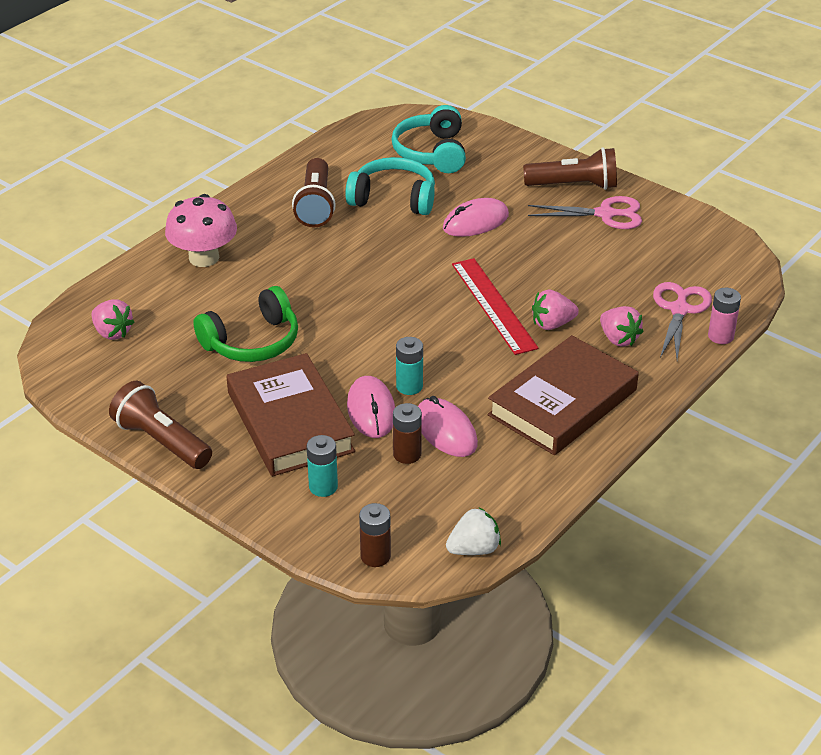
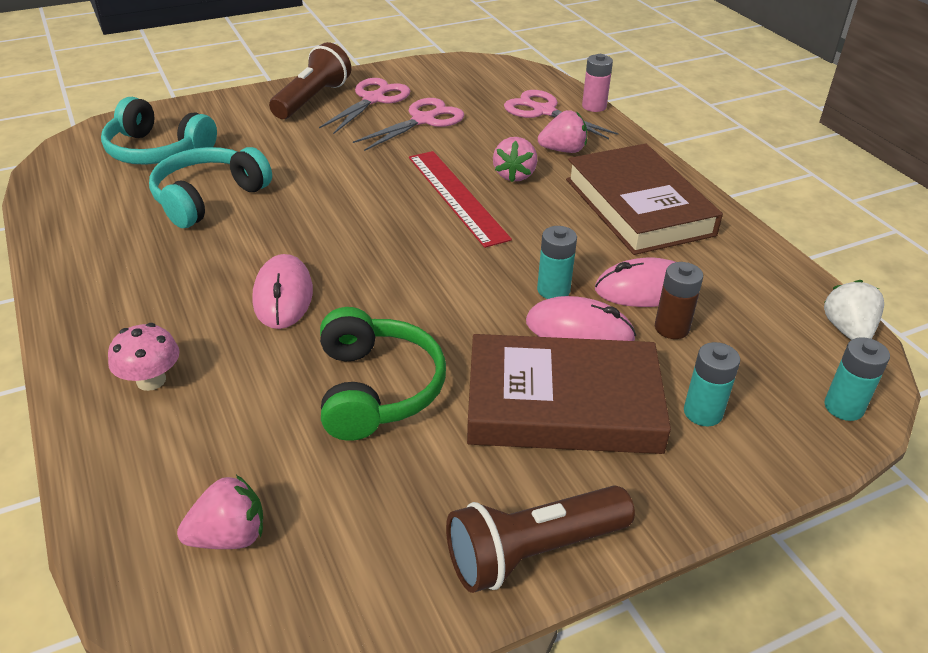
camera: 65 degrees left, 0 degrees up
(204, 258) = (151, 380): pink mushroom -> pink mushroom, size x0.60
(316, 205) = (153, 253): brown flashlight -> none
(375, 556) = (843, 407): brown battery -> turquoise battery
(475, 222) = (309, 164): pink mouse -> pink mouse (283, 296)
(494, 305) = (457, 196): red ruler -> red ruler turned 60 degrees clockwise
(596, 251) = (423, 120): none -> pink scissors

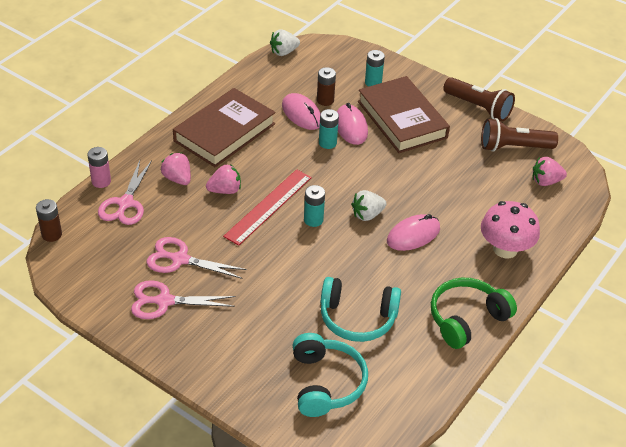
camera: 120 degrees left, 5 degrees up
(151, 380) = (505, 249): pink mushroom -> pink mushroom, size x1.66
(229, 536) = (545, 181): pink strawberry -> pink strawberry turned 45 degrees counterclockwise
(312, 99) = (188, 338): brown flashlight -> brown flashlight (513, 147)
(364, 269) = (367, 215): none -> white strawberry
(376, 389) = (443, 175): green headphones -> green headphones (466, 319)
(527, 68) = (51, 234): none -> brown battery
(843, 407) = (337, 49): turquoise battery -> turquoise battery (313, 220)

